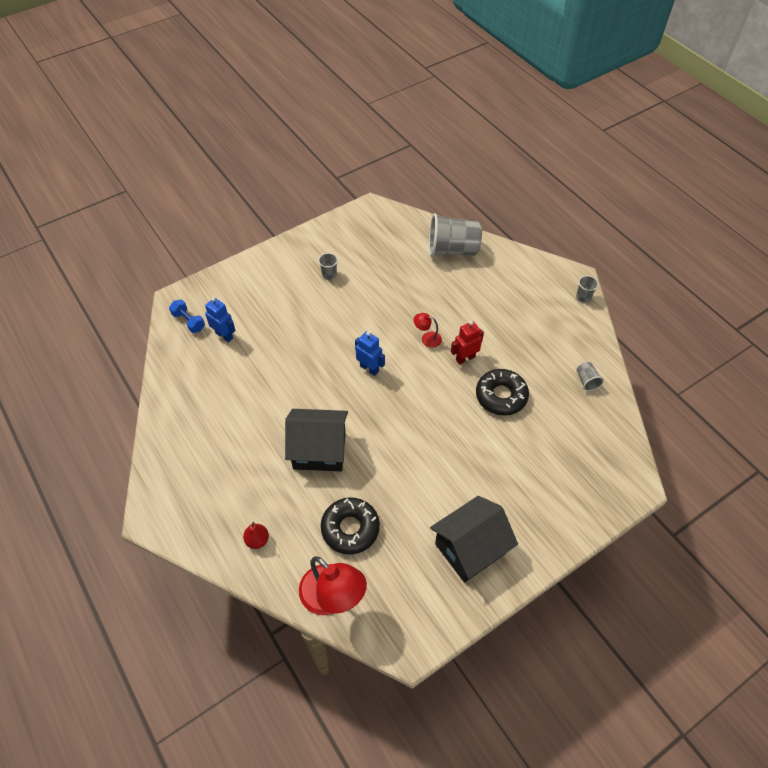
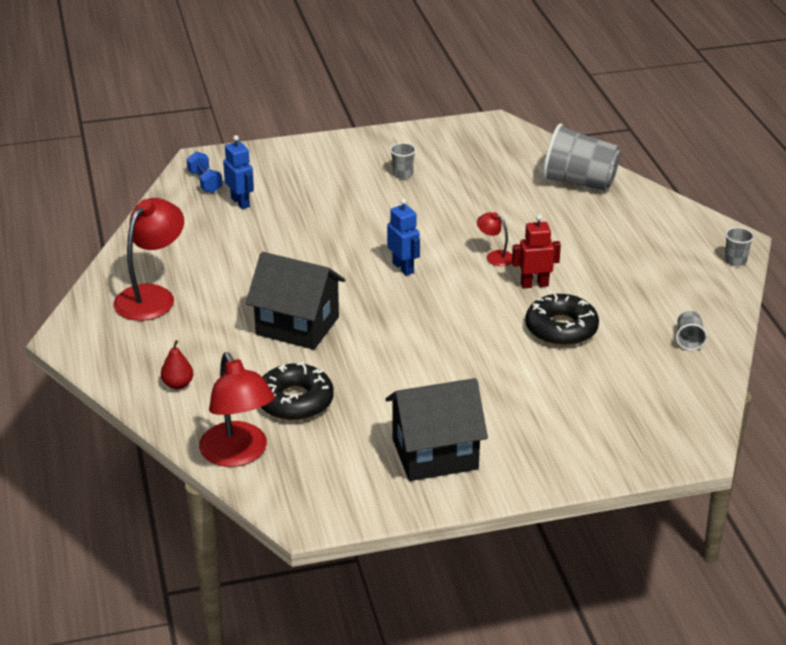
camera: 20 degrees right, 20 degrees down
(198, 453) = (152, 296): none -> red lamp

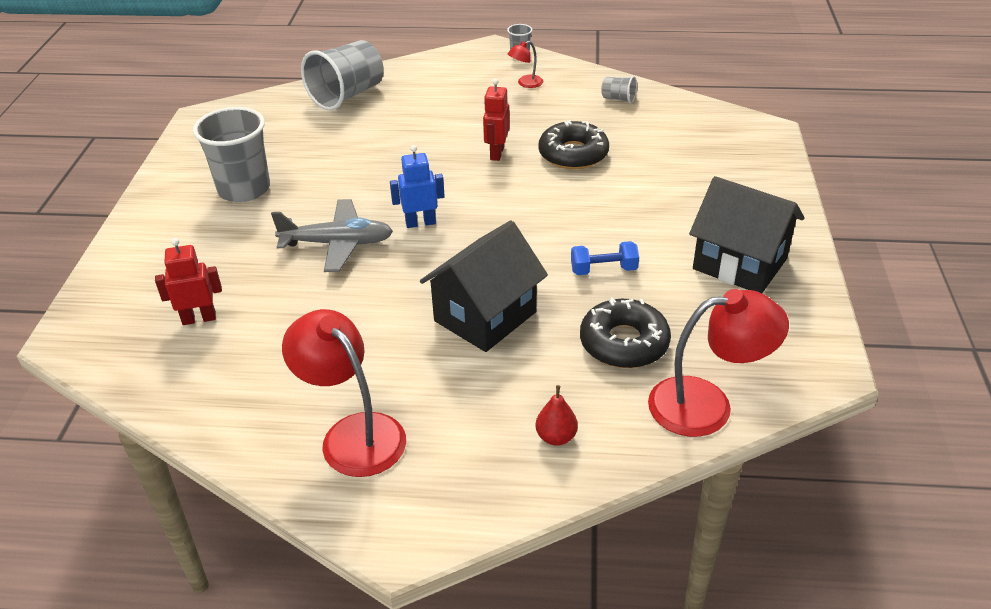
camera: 70 degrees left, 5 degrees up
(205, 182) = (124, 342): blue dumbbell -> blue dumbbell (603, 270)
(240, 202) = (199, 318): blue robot -> red robot
(354, 236) = (337, 244): none -> grey plane
(402, 174) = (244, 189): grey cup -> grey cup, size x2.24
(435, 454) = (739, 264): black house -> black house turned 60 degrees counterclockwise
(495, 256) = (437, 165): red lamp -> red lamp (525, 83)

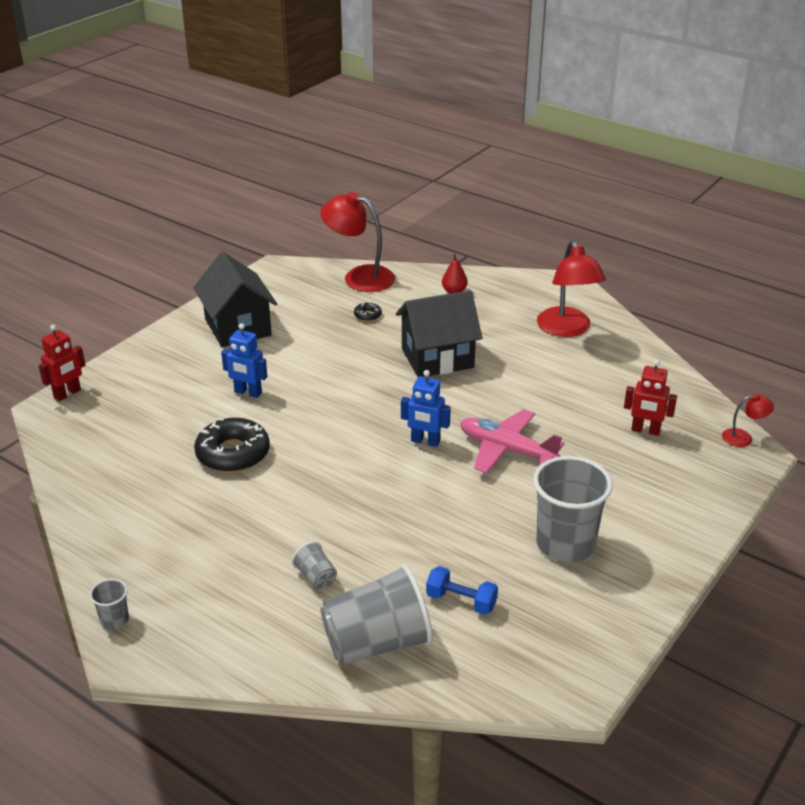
camera: 150 degrees left, 5 degrees down
(337, 244) = (507, 450): grey plane -> pink plane
(496, 153) = (296, 483): red robot -> red robot (67, 394)
(525, 83) = (166, 564): red lamp -> red lamp (743, 437)
(603, 270) = (328, 356): blue dumbbell -> blue dumbbell (461, 601)
(618, 99) = (109, 498): grey cup -> grey cup (316, 577)
(624, 343) = (367, 315): black donut -> black donut, size x0.45
(630, 203) = (248, 393): none -> blue robot

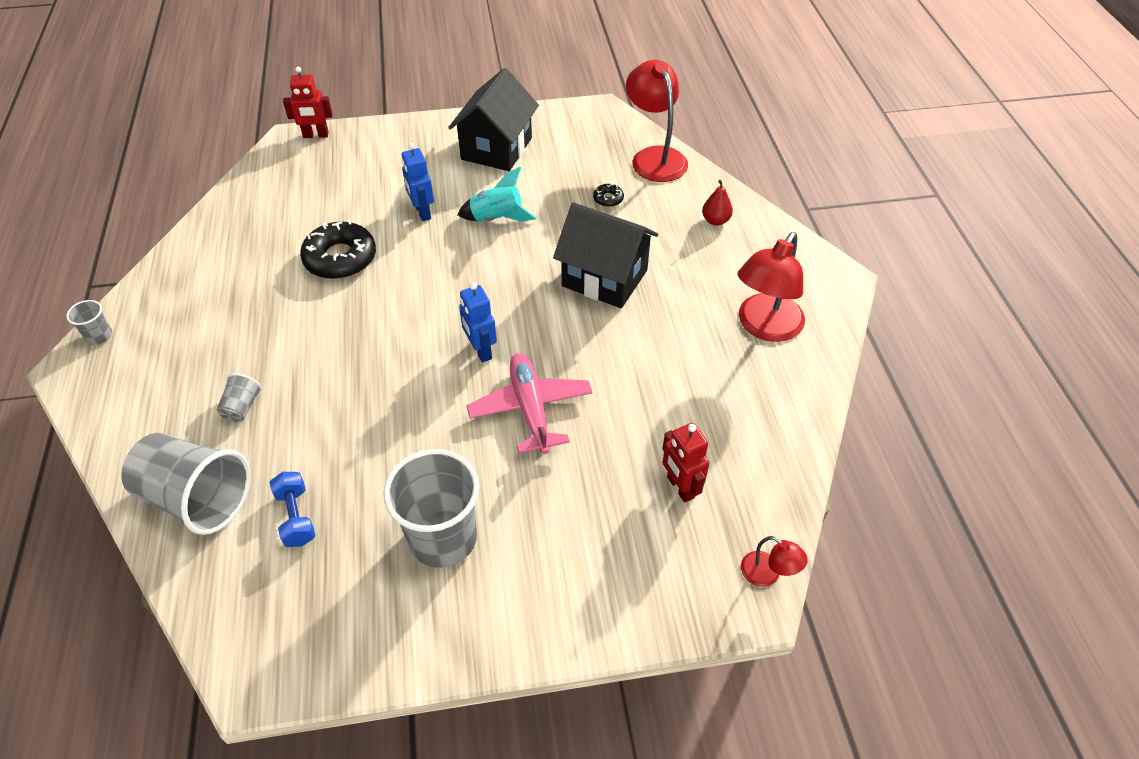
camera: 45 degrees right, 15 degrees up
(309, 366) = (497, 218): none -> turquoise rocket

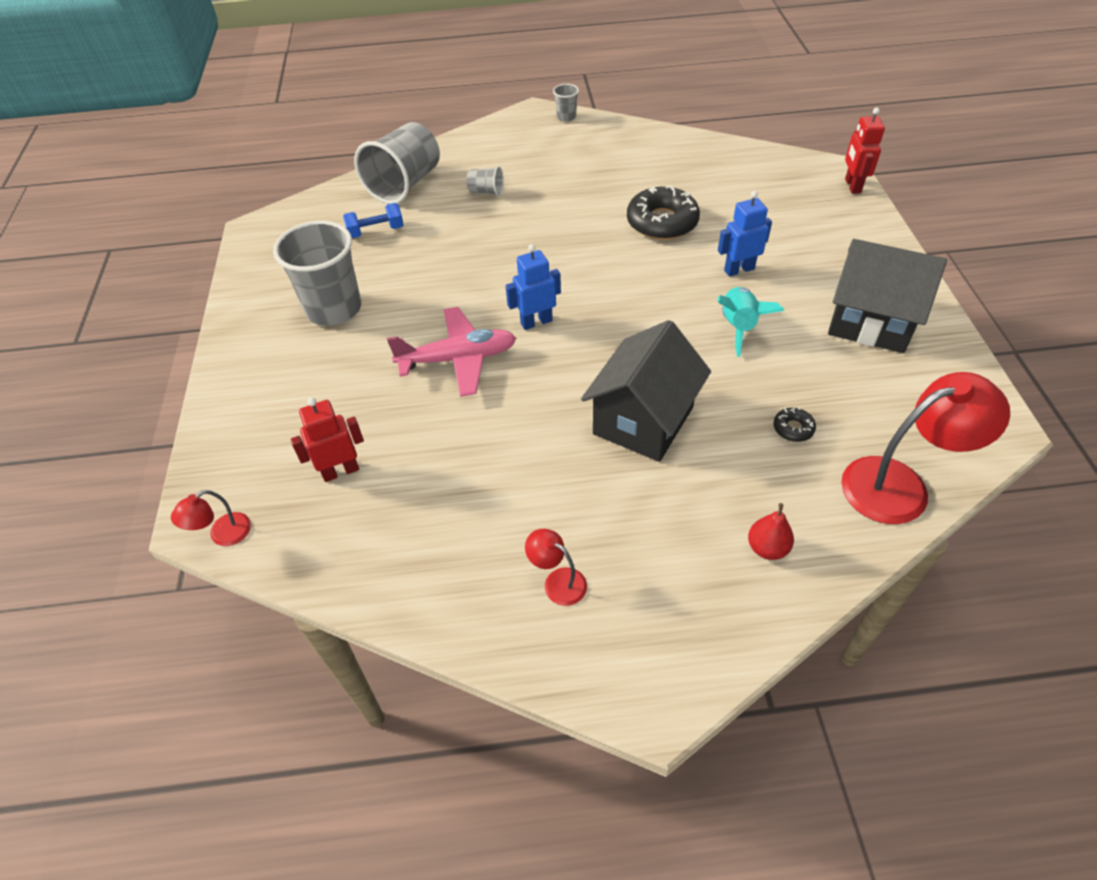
camera: 95 degrees right, 0 degrees up
(764, 327) = (557, 581): red lamp -> red lamp, size x0.48

